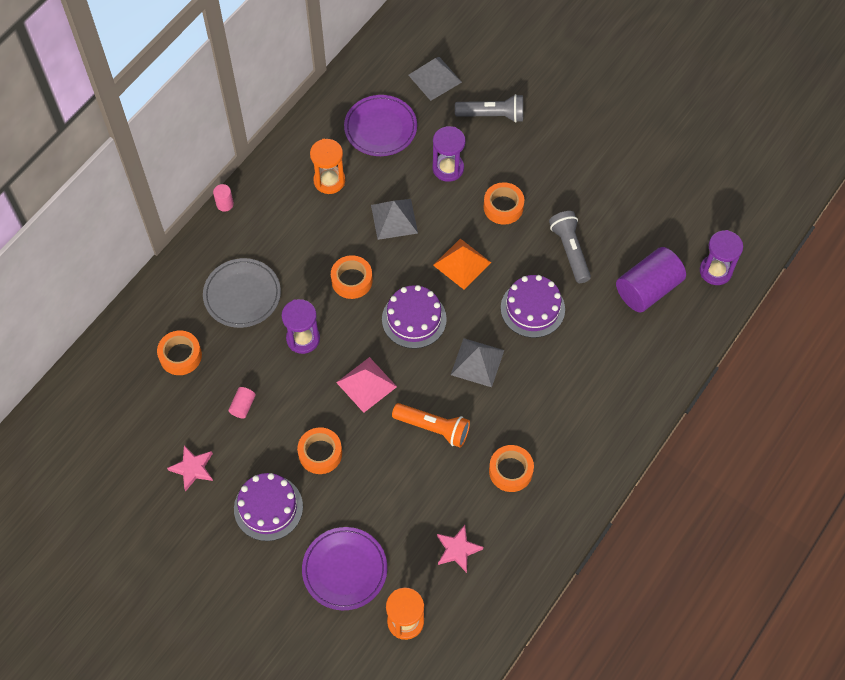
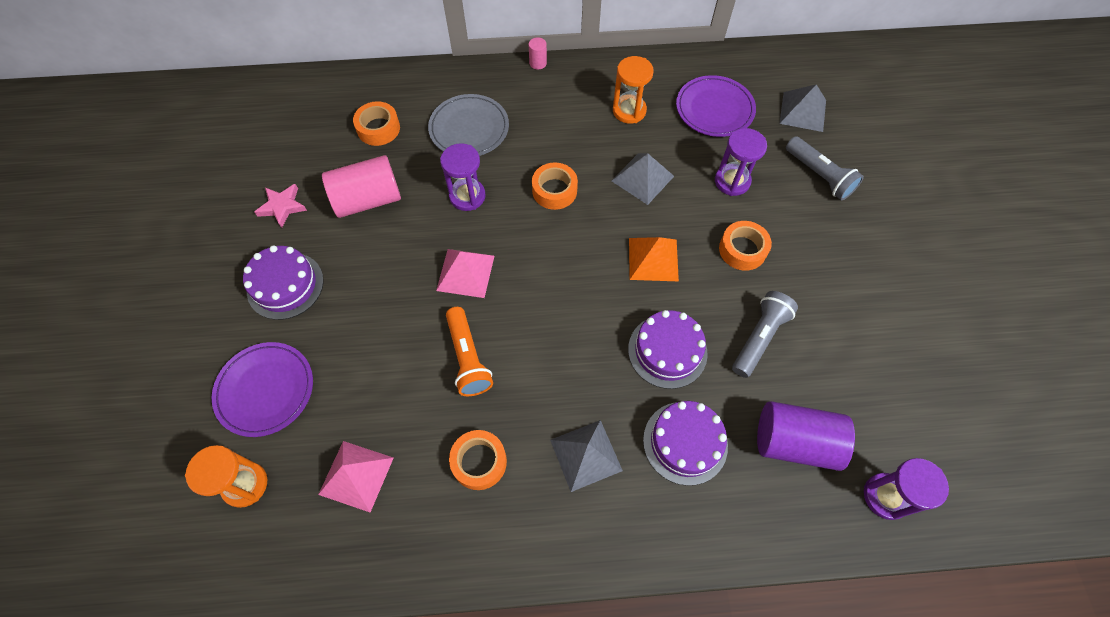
camera: 50 degrees right, 0 degrees up
(243, 406) = (368, 200): pink cylinder -> pink cylinder, size x2.28
(320, 453) = (368, 286): orange tape -> none
(414, 319) = (562, 262): purple cake -> purple cake (685, 442)
(457, 549) = (356, 476): pink star -> pink pyramid
(477, 362) = (567, 345): grey pyramid -> grey pyramid (586, 455)

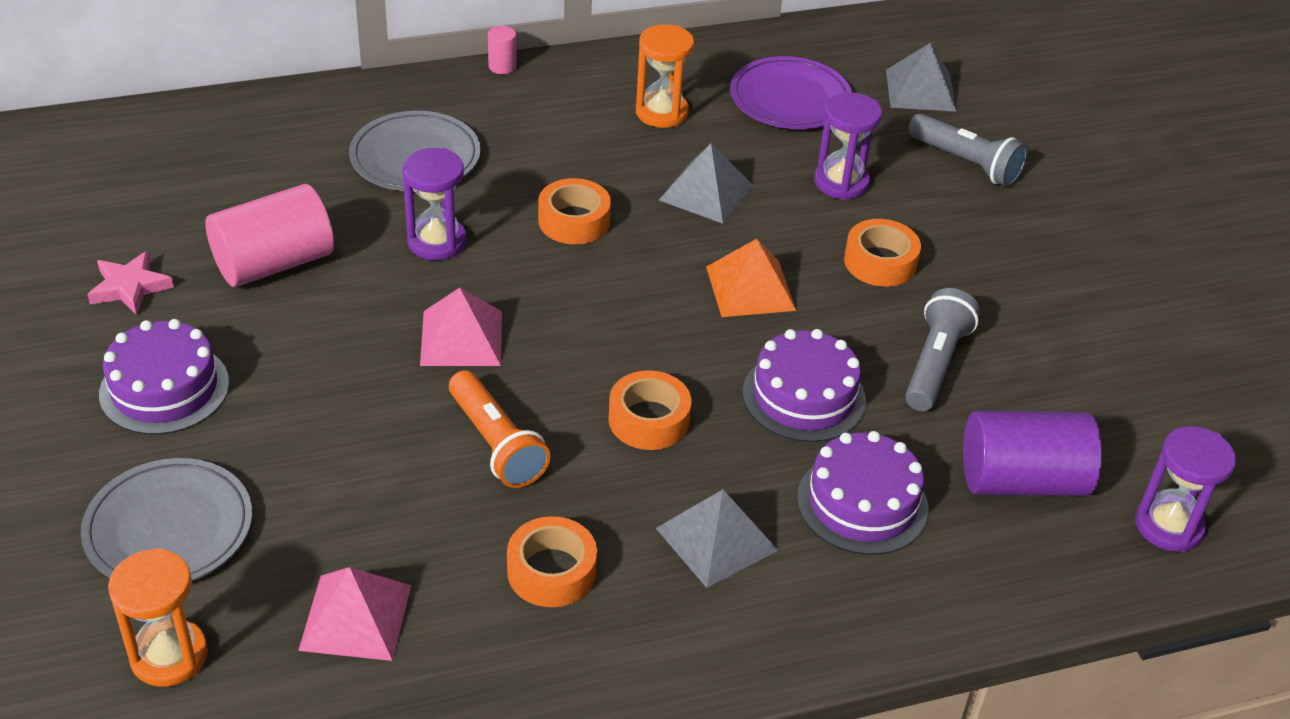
camera: 15 degrees left, 20 degrees down
(265, 390) = (169, 528): purple plate -> grey plate
(378, 128) = (265, 171): orange tape -> orange tape (649, 420)

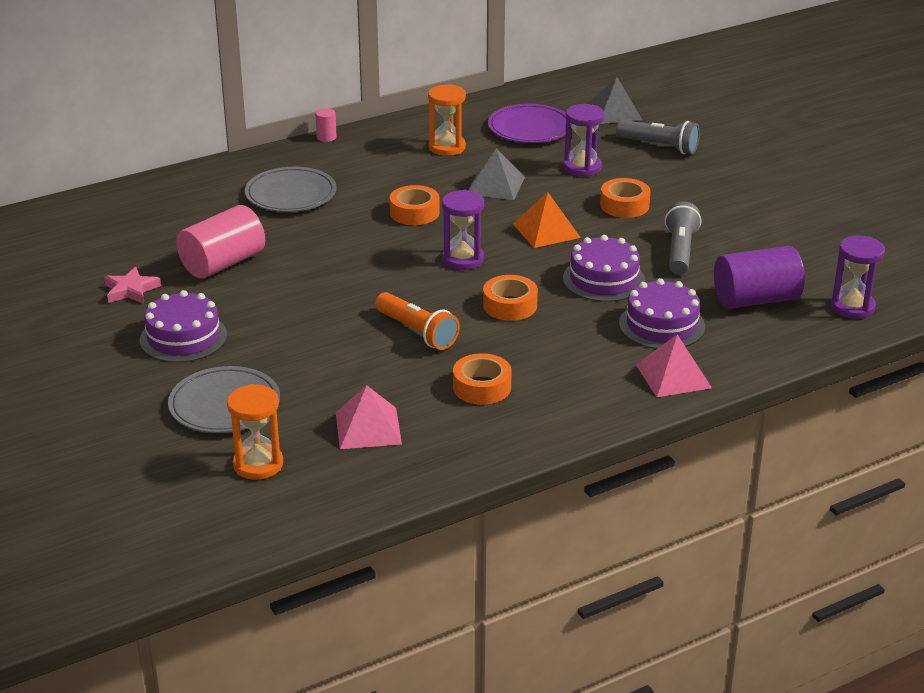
camera: 10 degrees left, 10 degrees down
(437, 242) = (328, 236): purple hourglass -> purple hourglass (463, 259)
(461, 338) = (369, 283): pink pyramid -> pink pyramid (673, 376)
(717, 539) = (578, 356): grey pyramid -> none

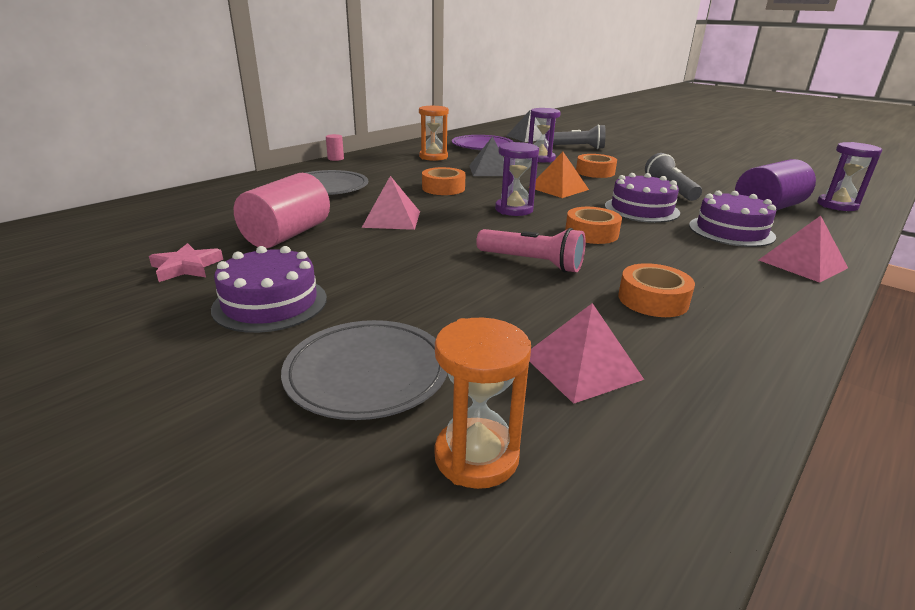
camera: 20 degrees left, 5 degrees down
(329, 255) = (392, 219): none -> pink pyramid
(417, 332) = (532, 263): orange flashlight -> pink flashlight

